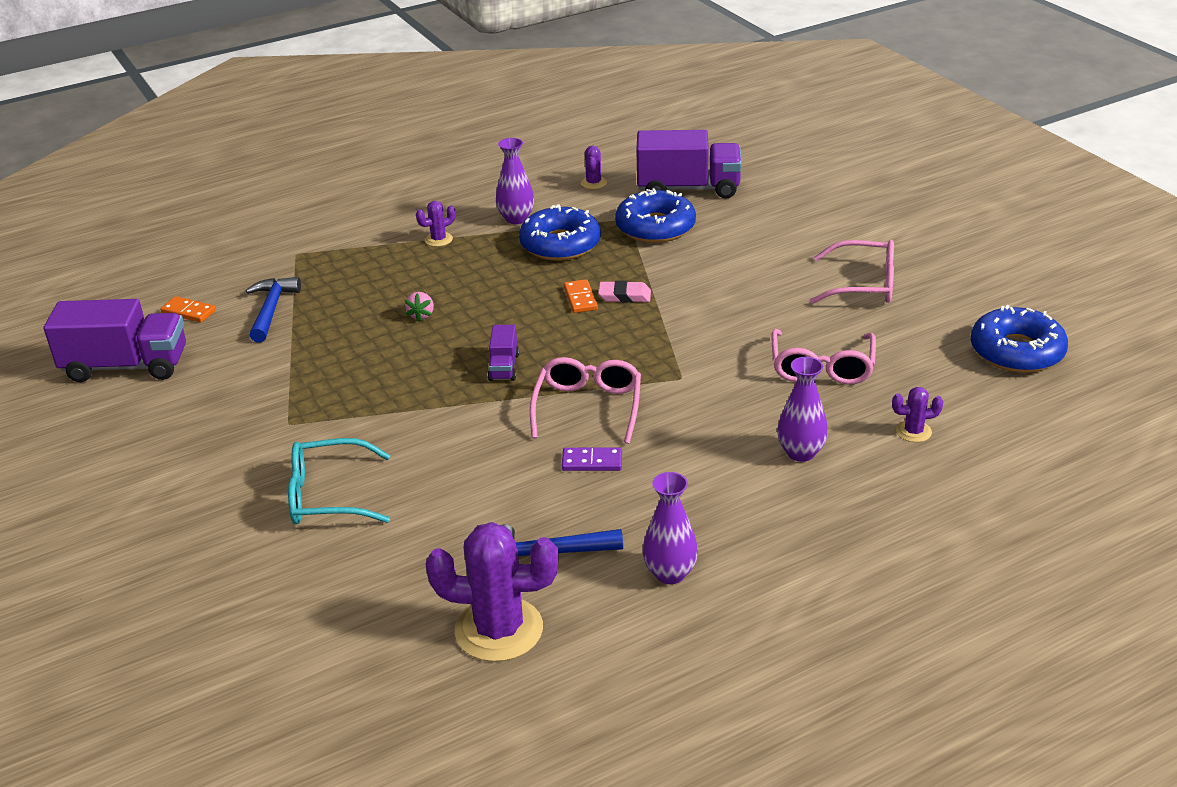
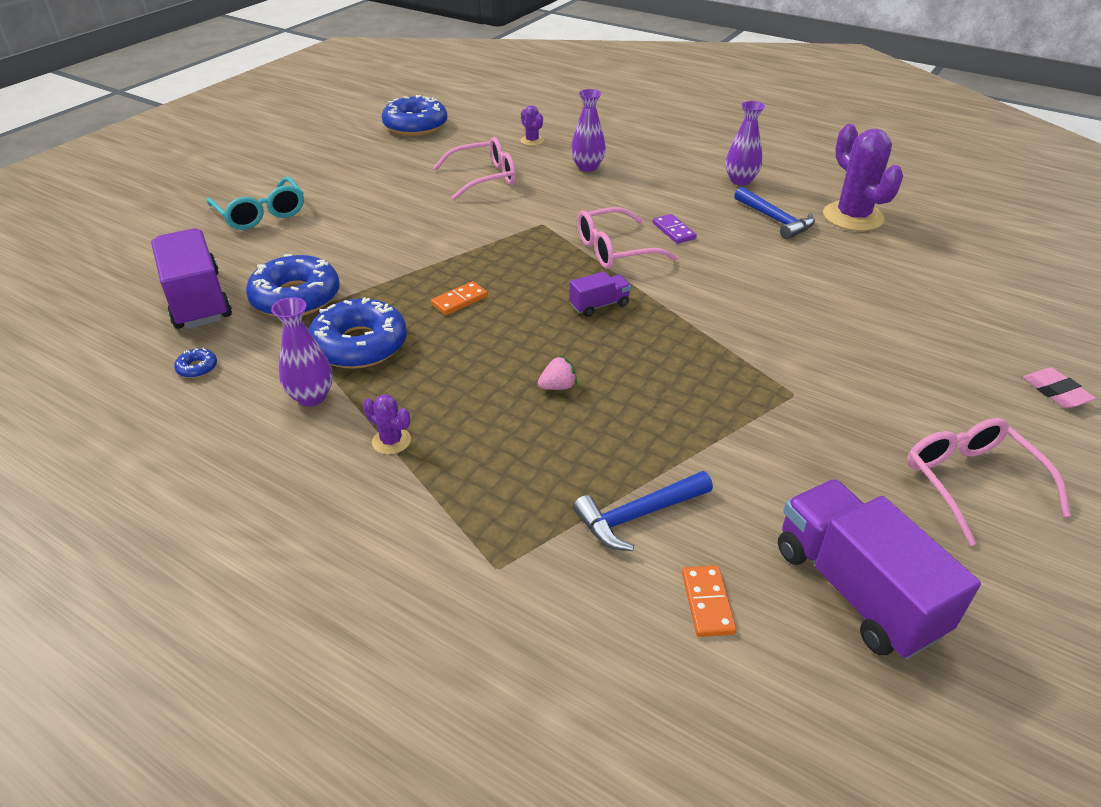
camera: 120 degrees left, 5 degrees up
(328, 496) = (842, 328): turquoise glasses -> turquoise glasses (261, 214)
(593, 183) = (197, 368): purple cactus -> blue donut
(624, 296) = (439, 279): pink eraser -> pink eraser (1055, 392)
(864, 285) = (356, 183): pink glasses -> pink glasses (971, 482)

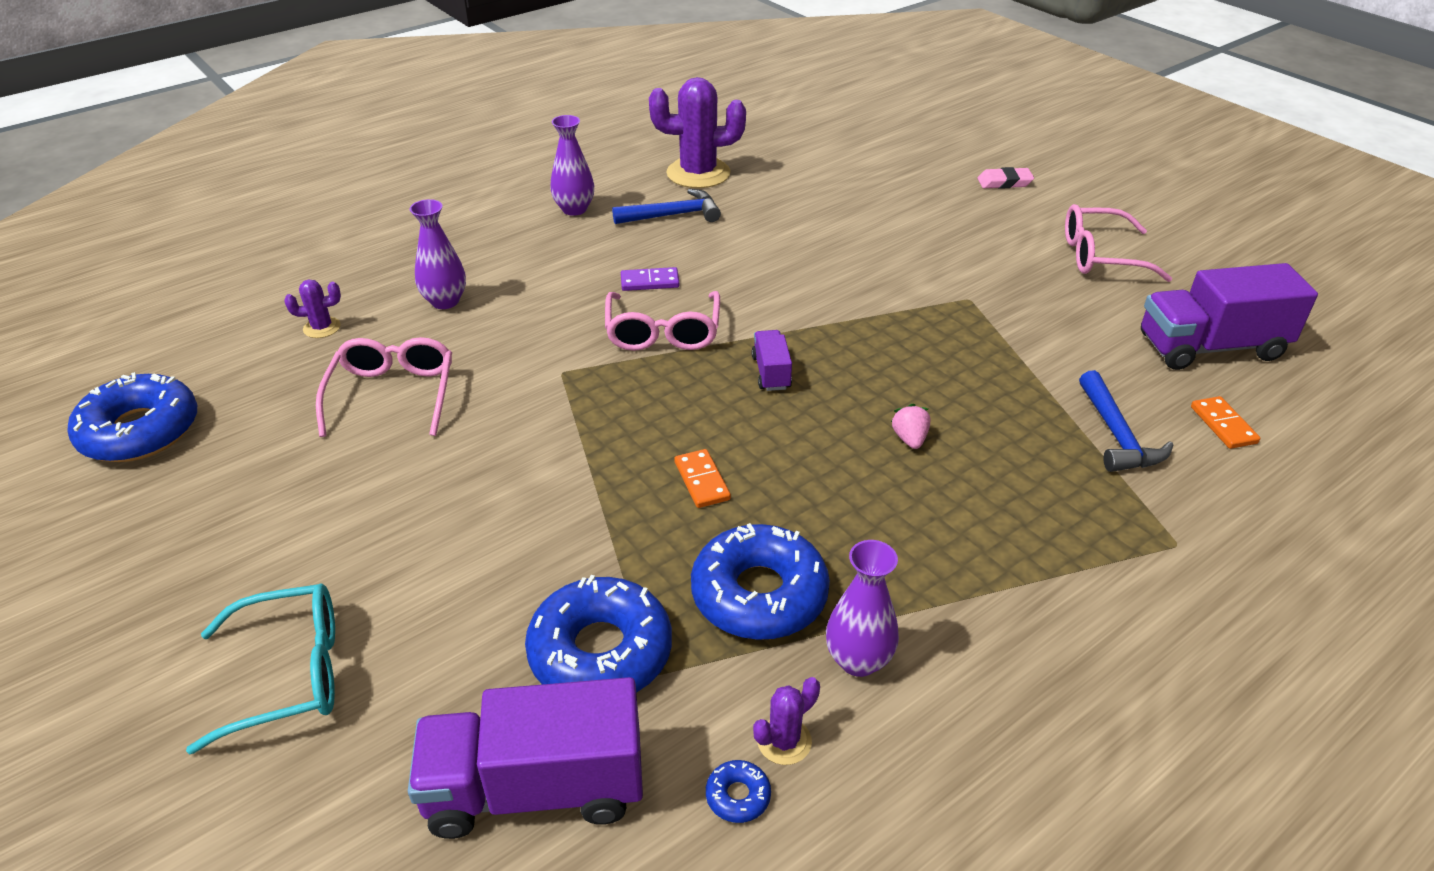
camera: 70 degrees left, 0 degrees up
(391, 441) = (969, 593): purple cactus -> purple cactus (784, 741)
(707, 603) = (1223, 425): orange domino -> orange domino turned 60 degrees clockwise

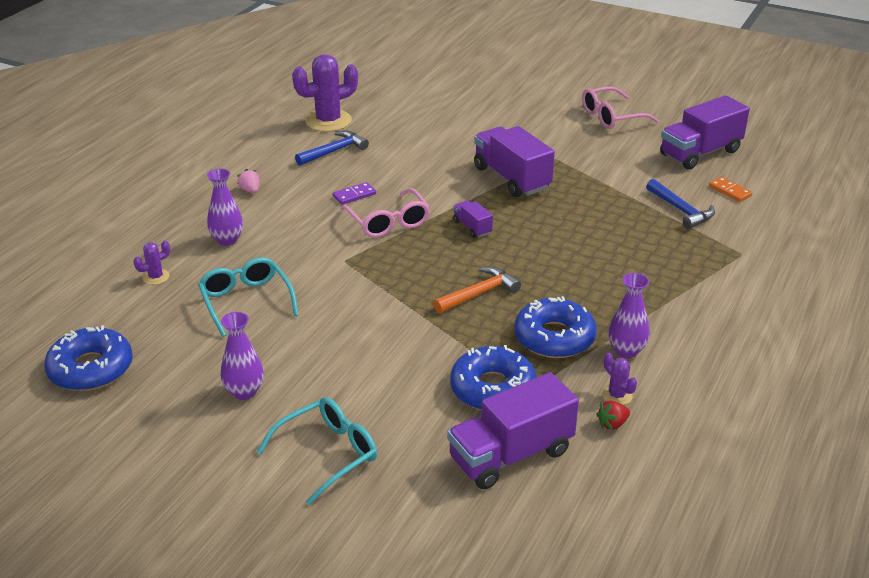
camera: 25 degrees left, 5 degrees down
(393, 394) = (246, 301): pink glasses -> turquoise glasses
(574, 209) = (263, 162): purple vase -> purple vase (244, 392)
(702, 481) = (479, 294): orange domino -> orange hammer
(738, 796) = (612, 424): blue donut -> red strawberry
(784, 741) = (617, 395): purple cactus -> purple cactus turned 60 degrees counterclockwise
(883, 313) = (512, 178): none -> purple truck
(909, 439) = (576, 241): pink strawberry -> pink strawberry (250, 190)
(1004, 182) = (527, 85): pink eraser -> none

